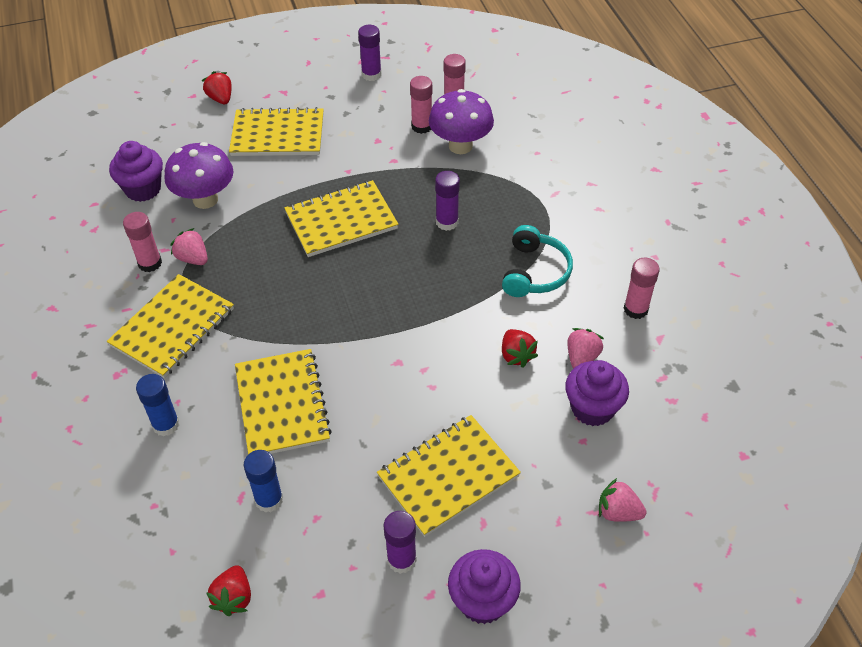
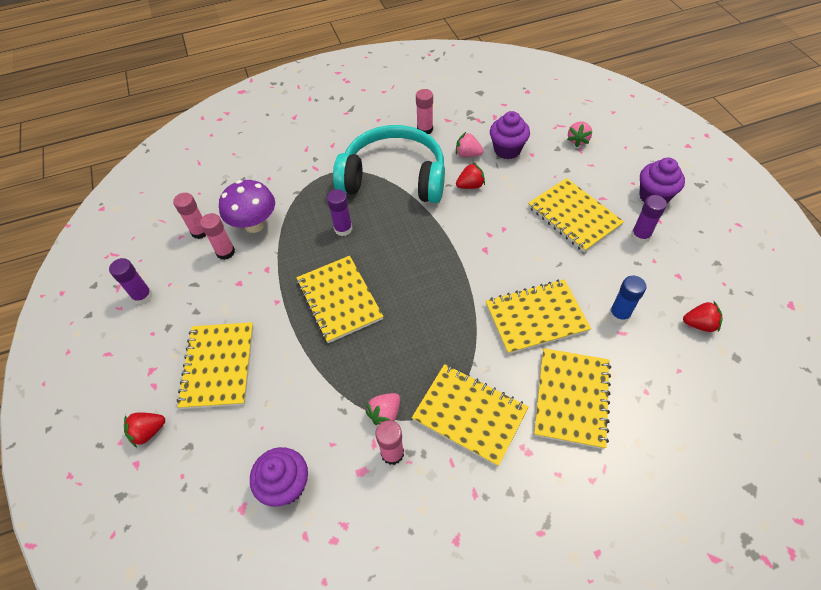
camera: 90 degrees left, 5 degrees up
(166, 424) = (572, 398): blue glue stick -> yellow notebook
(205, 199) = (306, 418): purple mushroom -> none
(535, 272) = (394, 177): turquoise headphones -> turquoise headphones, size x1.89

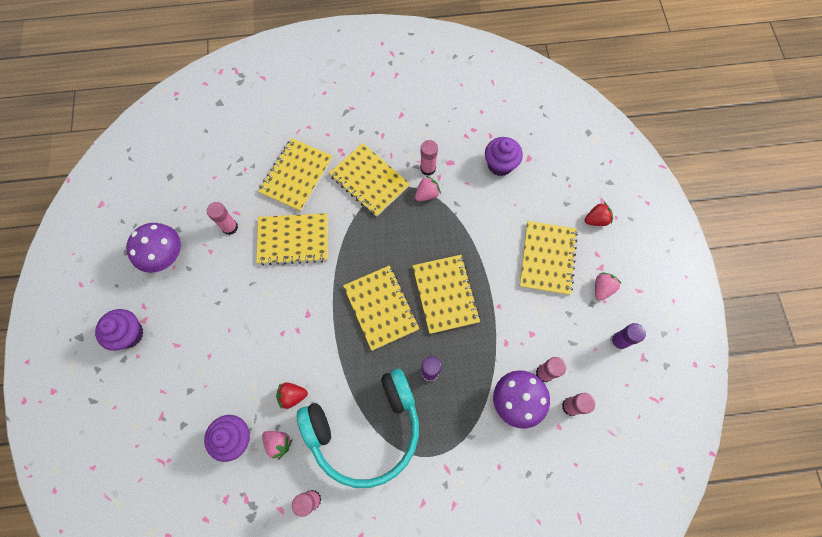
camera: 170 degrees left, 15 degrees up
(394, 177) = (365, 429): turquoise headphones -> turquoise headphones turned 45 degrees counterclockwise
(574, 216) = (213, 330): yellow notebook -> yellow notebook (381, 308)
(578, 140) = (155, 431): pink strawberry -> pink strawberry (602, 288)
(619, 314) = (229, 227): blue glue stick -> pink glue stick
(640, 235) = (169, 294): purple glue stick -> none
(670, 268) = (166, 257): none -> purple mushroom
(699, 324) = (177, 205): red strawberry -> none

